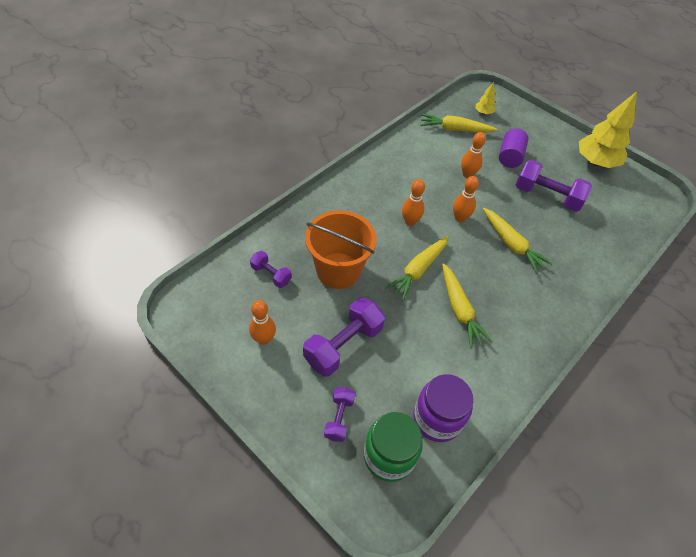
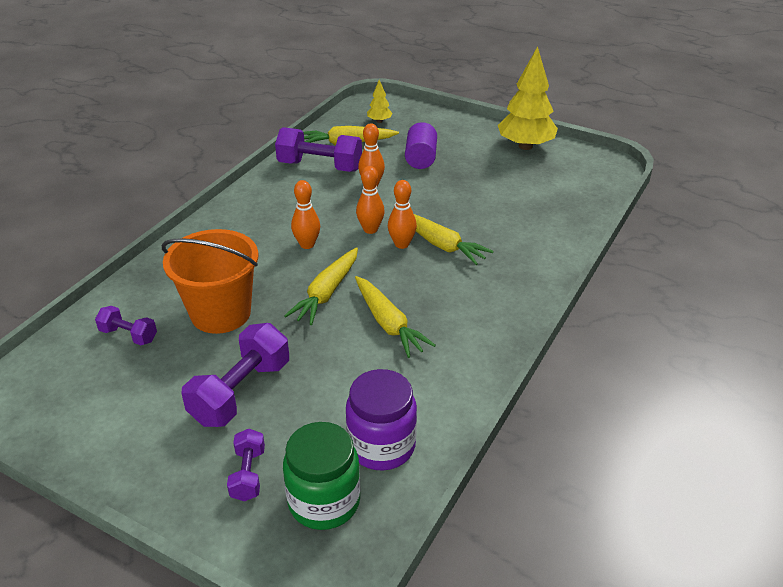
camera: 10 degrees left, 15 degrees down
(264, 339) = (129, 408): orange bowling pin -> orange bowling pin (401, 244)
(547, 196) = (474, 189): purple dumbbell -> purple dumbbell (320, 166)

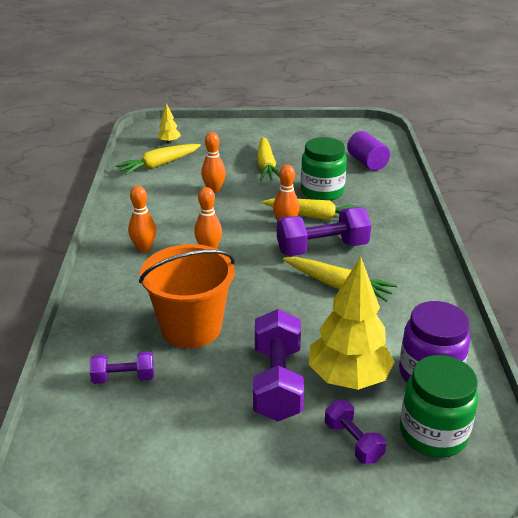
camera: 30 degrees left, 5 degrees down
(320, 166) = (155, 188): purple dumbbell -> purple dumbbell (322, 248)
(327, 293) = (265, 280): yellow carrot -> yellow carrot (266, 166)
(370, 229) = (249, 223): orange bowling pin -> orange bowling pin (144, 248)
(420, 158) = (233, 160): purple cylinder -> purple cylinder (367, 163)
(475, 220) = (322, 192): none -> green jar
(525, 146) = (302, 131): yellow tree -> yellow tree (348, 378)

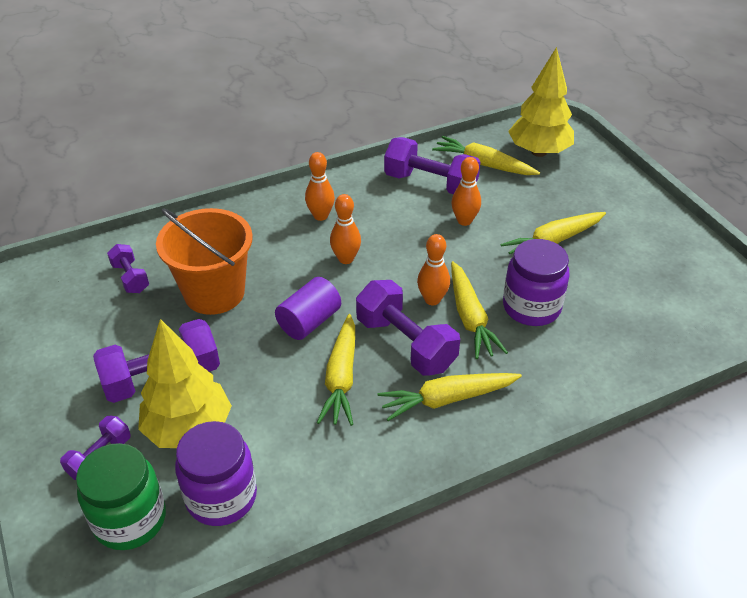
camera: 65 degrees right, 10 degrees up
(158, 191) = (430, 184): none -> purple dumbbell
(169, 142) = (539, 152): yellow tree -> yellow tree, size x2.19
(322, 192) = (531, 307): green jar -> purple jar
(367, 163) = (645, 328): purple cylinder -> purple cylinder (309, 322)
(385, 247) = (447, 399): none -> yellow carrot

